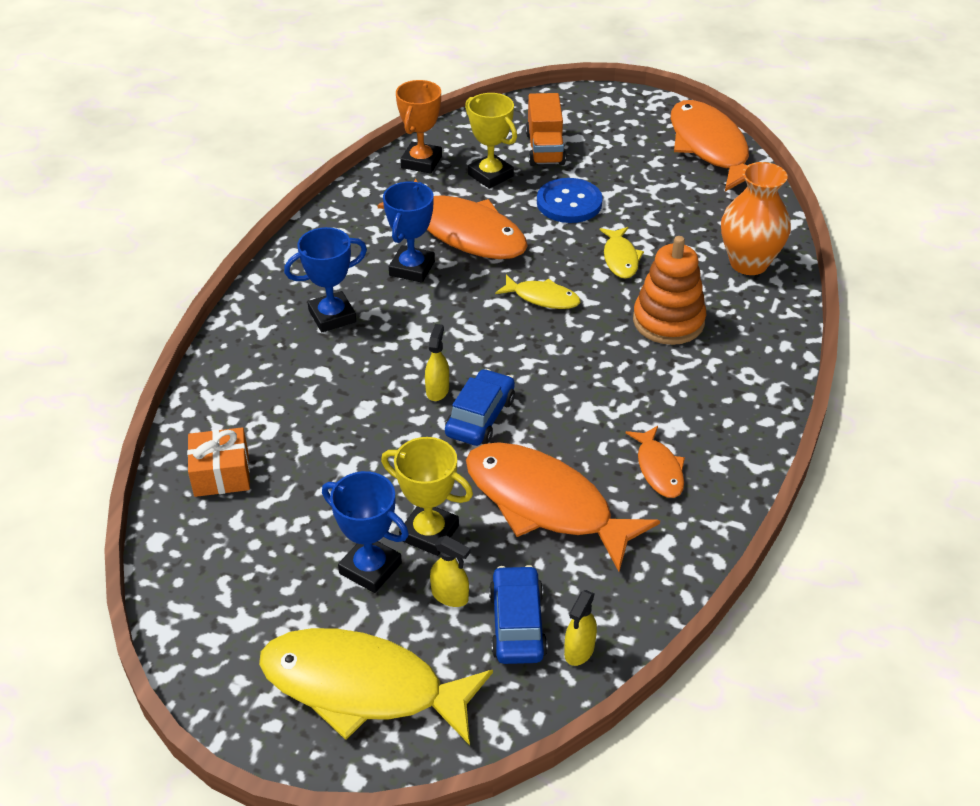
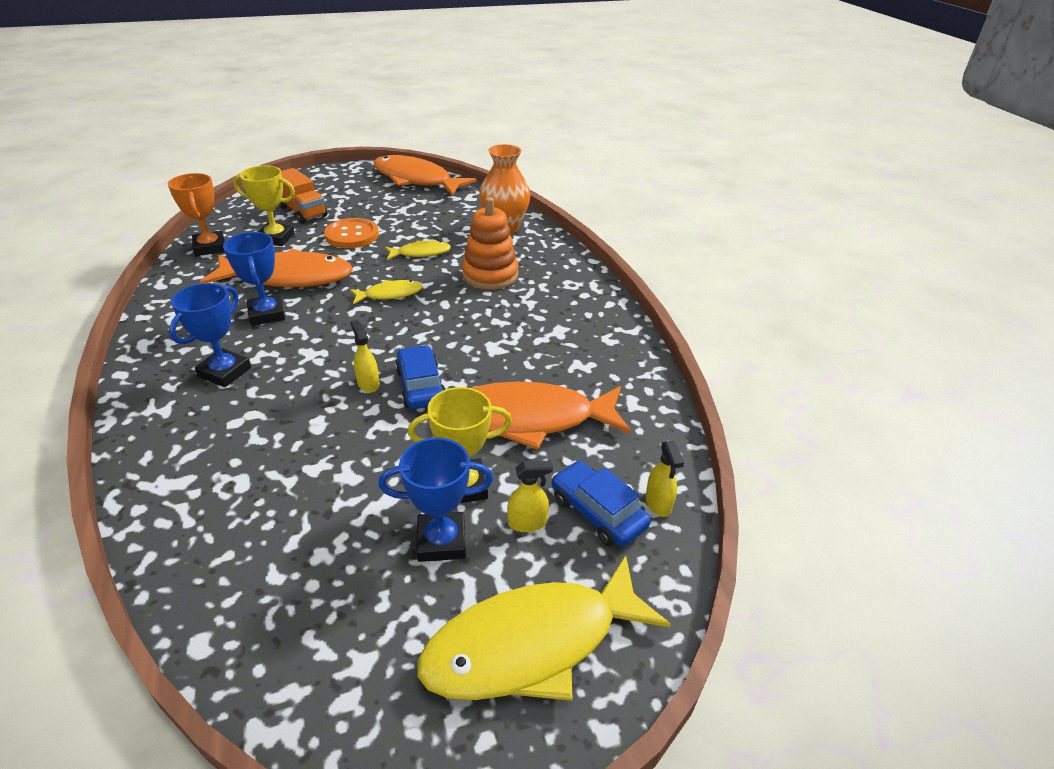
camera: 40 degrees left, 5 degrees down
(221, 474) = (222, 543): orange gift -> none
(569, 203) = (352, 235): blue button -> orange button
(620, 258) = (421, 253): yellow fish -> yellow fish turned 60 degrees counterclockwise
(658, 469) = (578, 359): orange fish -> none

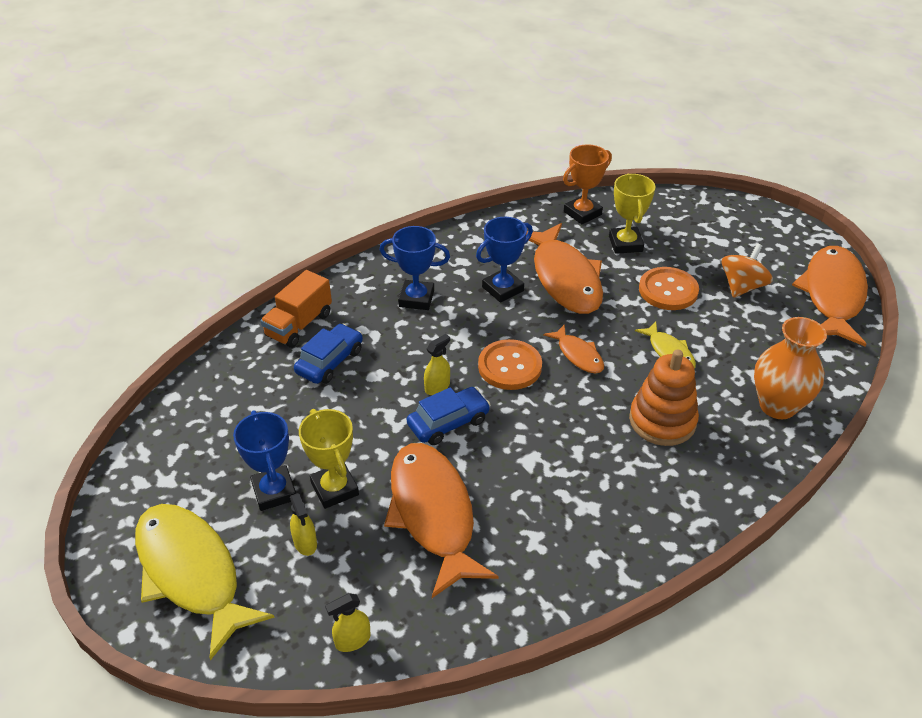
camera: 75 degrees right, 5 degrees up
(302, 212) = (687, 240): orange truck -> orange truck (299, 325)
(375, 333) = (510, 366): none -> orange button
(377, 206) = (742, 287): none -> orange spinning top
(390, 294) = (578, 355): yellow fish -> orange fish
(597, 512) = (329, 592): blue car -> blue car (330, 361)

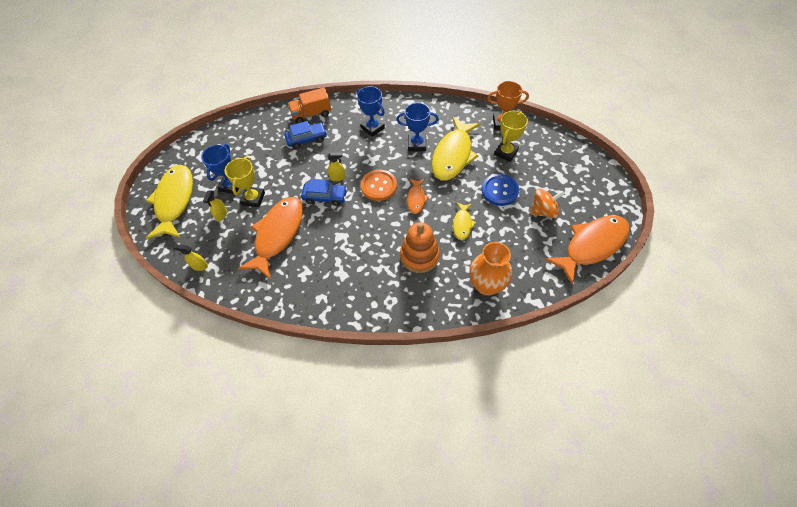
camera: 40 degrees right, 15 degrees up
(565, 278) = (453, 155): orange fish -> yellow fish
(668, 290) = (499, 191): orange button -> blue button

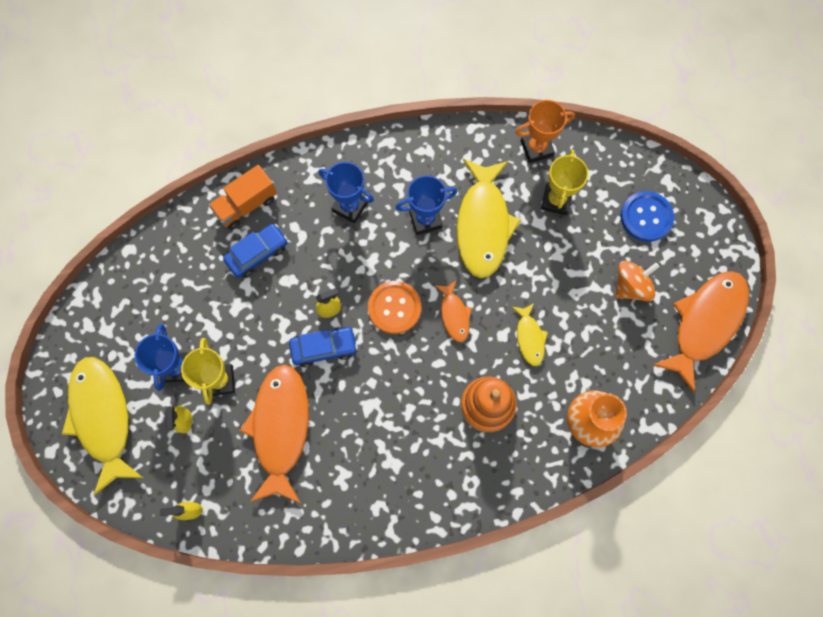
camera: 20 degrees left, 15 degrees up
(499, 191) = (564, 269): blue button -> blue button (646, 217)

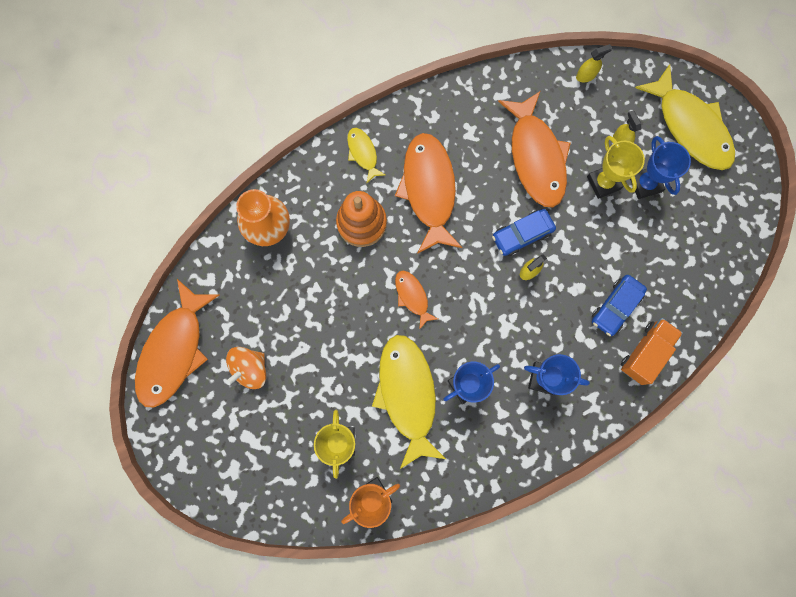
camera: 165 degrees right, 5 degrees up
(394, 308) = (470, 288): orange button -> none
(406, 422) = (429, 190): none -> orange fish
(529, 337) = (337, 293): yellow fish -> yellow fish (363, 153)
(646, 217) = (246, 447): blue button -> none

